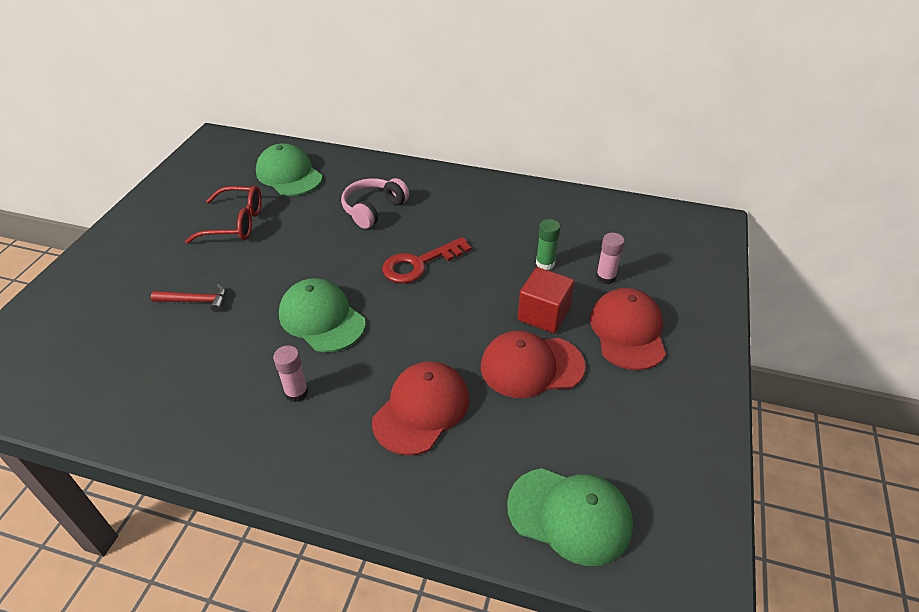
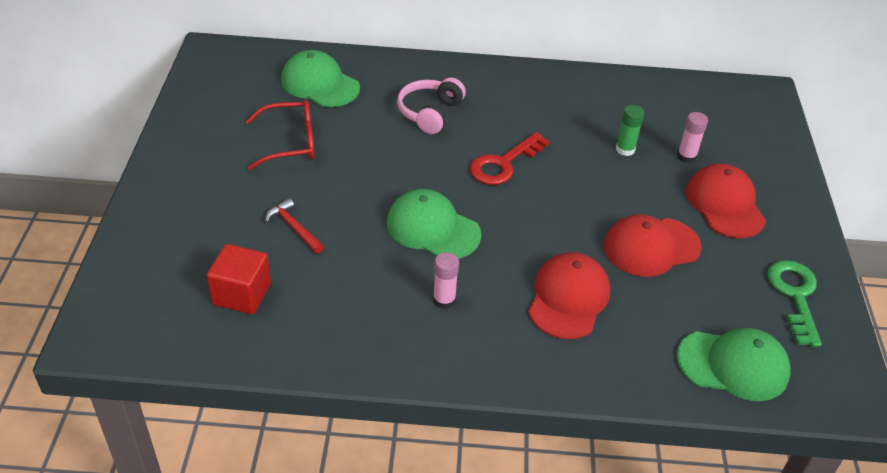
camera: 15 degrees left, 0 degrees up
(196, 301) = (294, 227): red hammer -> red hammer turned 120 degrees counterclockwise
(543, 314) = (643, 198): red cube -> red cube (242, 294)
(670, 444) = (794, 296): none -> green key

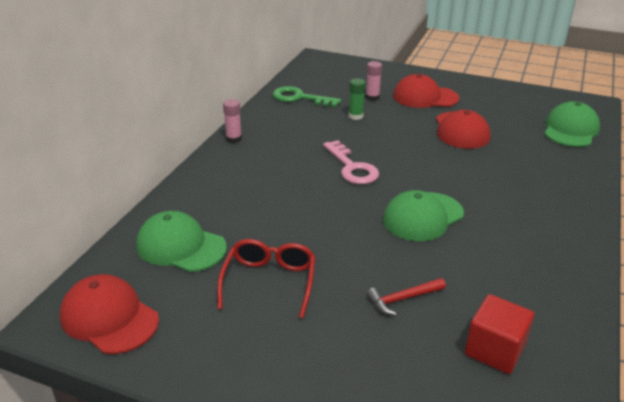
camera: 70 degrees left, 10 degrees down
(320, 84) = (181, 246): green cap -> green cap turned 60 degrees clockwise
(430, 113) = (266, 189): pink headphones -> none
(444, 300) = (509, 227): pink glue stick -> pink glue stick (233, 139)
(503, 164) = (352, 167): red key -> pink key
(568, 298) = (510, 172): red cap -> red cap (109, 318)
(794, 296) = (511, 97): green key -> green key (300, 98)

